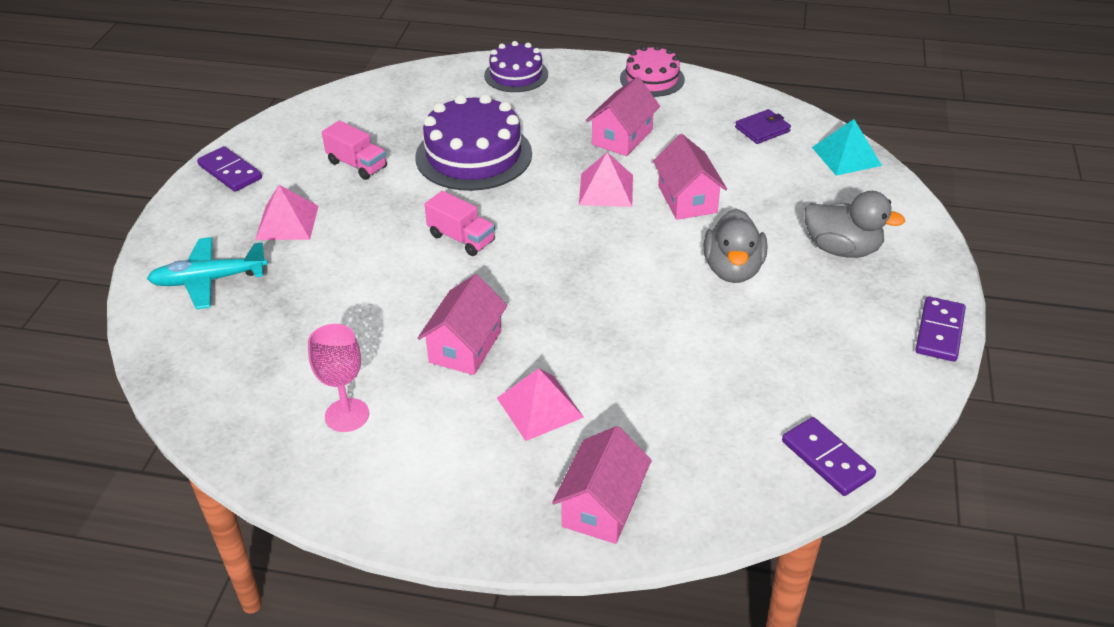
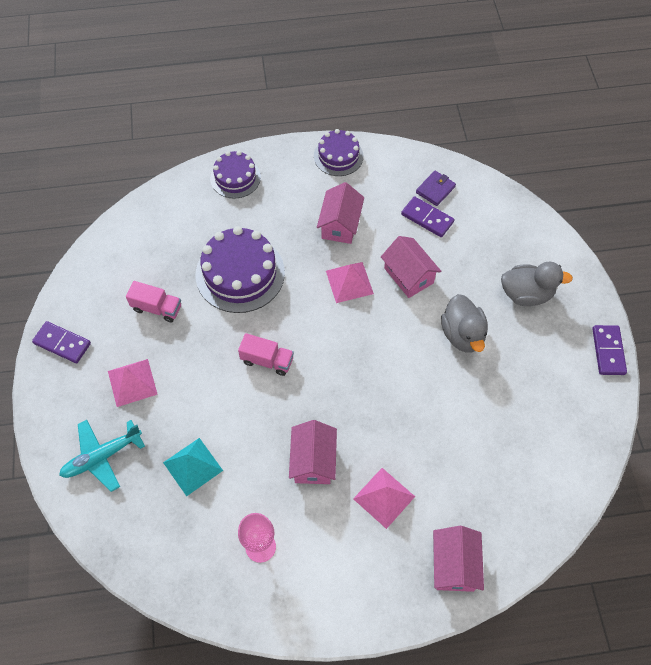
camera: 20 degrees left, 20 degrees up
(652, 79) = (338, 156): pink cake -> purple cake
(827, 459) = (574, 480): purple domino -> purple domino (427, 218)
(846, 156) = (501, 202): turquoise pyramid -> turquoise pyramid (193, 466)

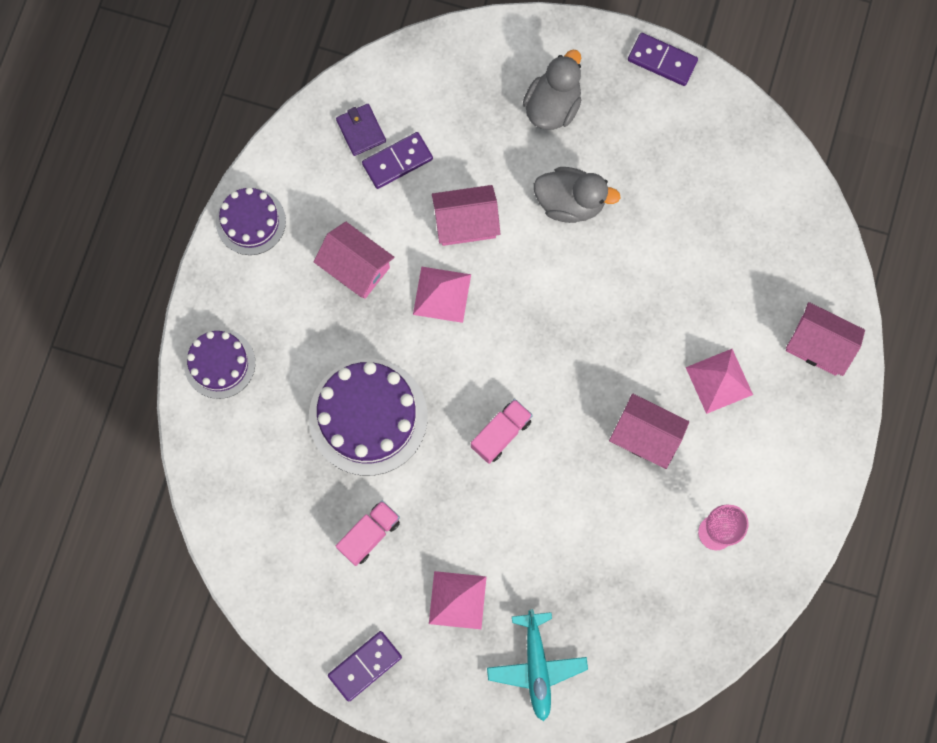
camera: 65 degrees left, 15 degrees up
(193, 466) = (594, 569): turquoise pyramid -> none

